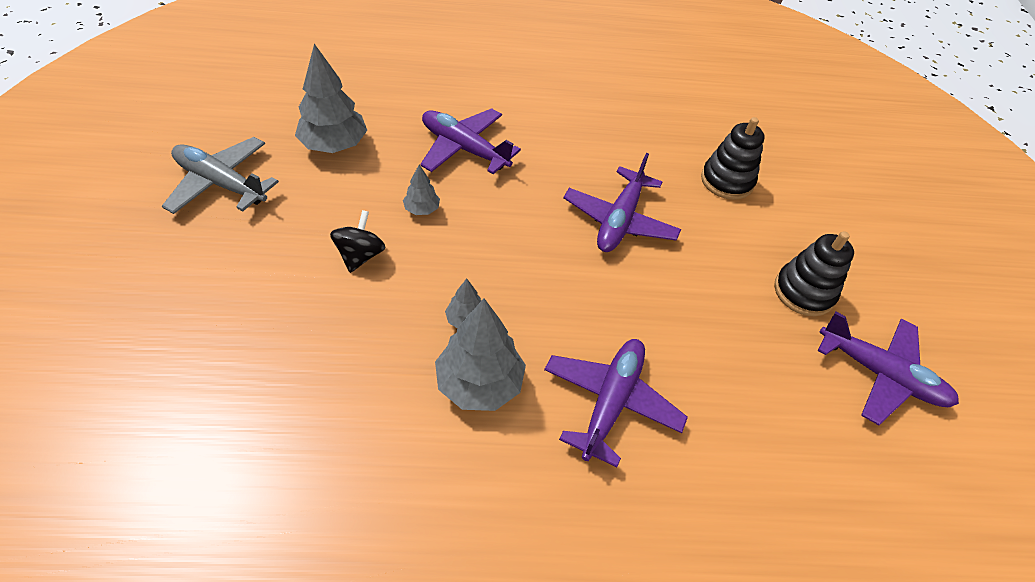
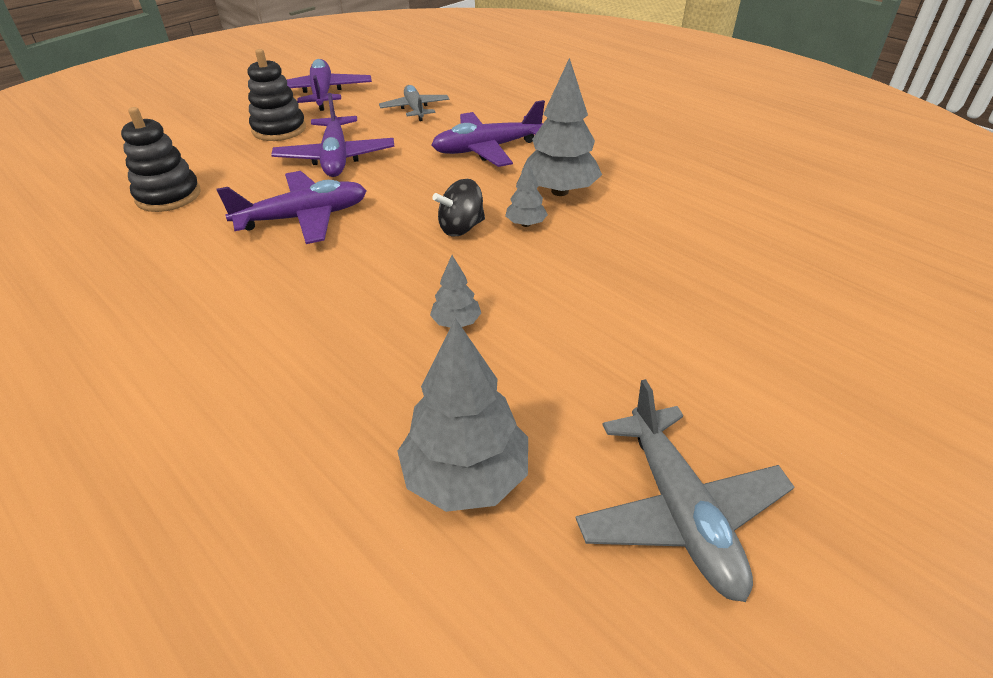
camera: 130 degrees left, 10 degrees down
(360, 255) = (566, 314): black spinning top -> black spinning top (461, 228)
(464, 148) = (318, 362): purple plane -> purple plane (335, 158)
(765, 421) = (415, 109): none -> grey plane

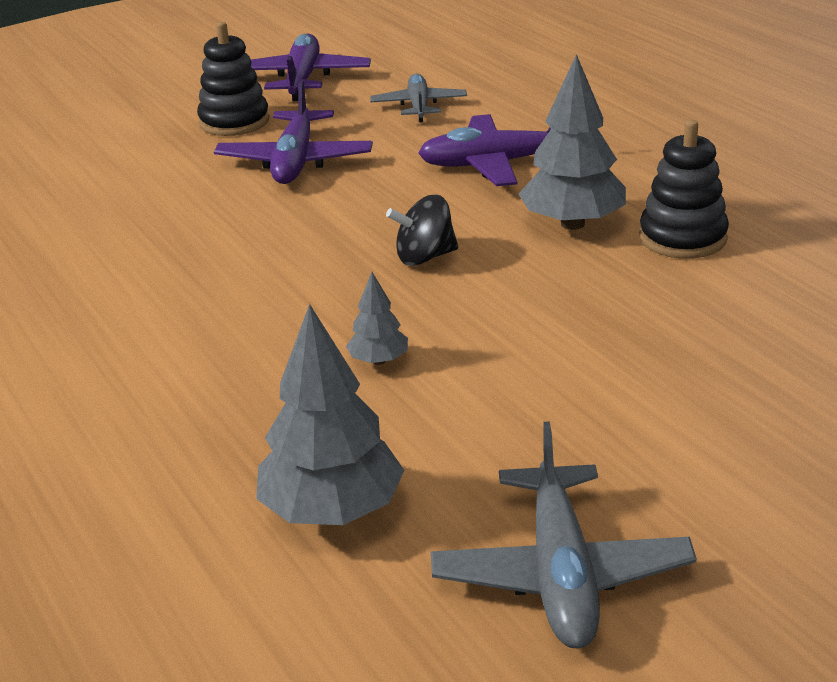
camera: 15 degrees right, 10 degrees down
(168, 196) = (82, 192): black stacking toy -> black stacking toy (682, 238)
(303, 218) = (234, 230): purple plane -> none
(525, 224) = (510, 259): grey tree -> none

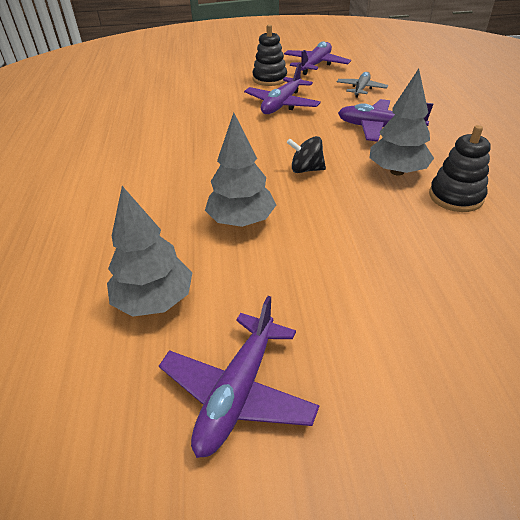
camera: 25 degrees right, 10 degrees up
(378, 360) = (241, 220): grey tree -> grey tree, size x2.00
(560, 574) = (238, 392): grey plane -> purple plane

